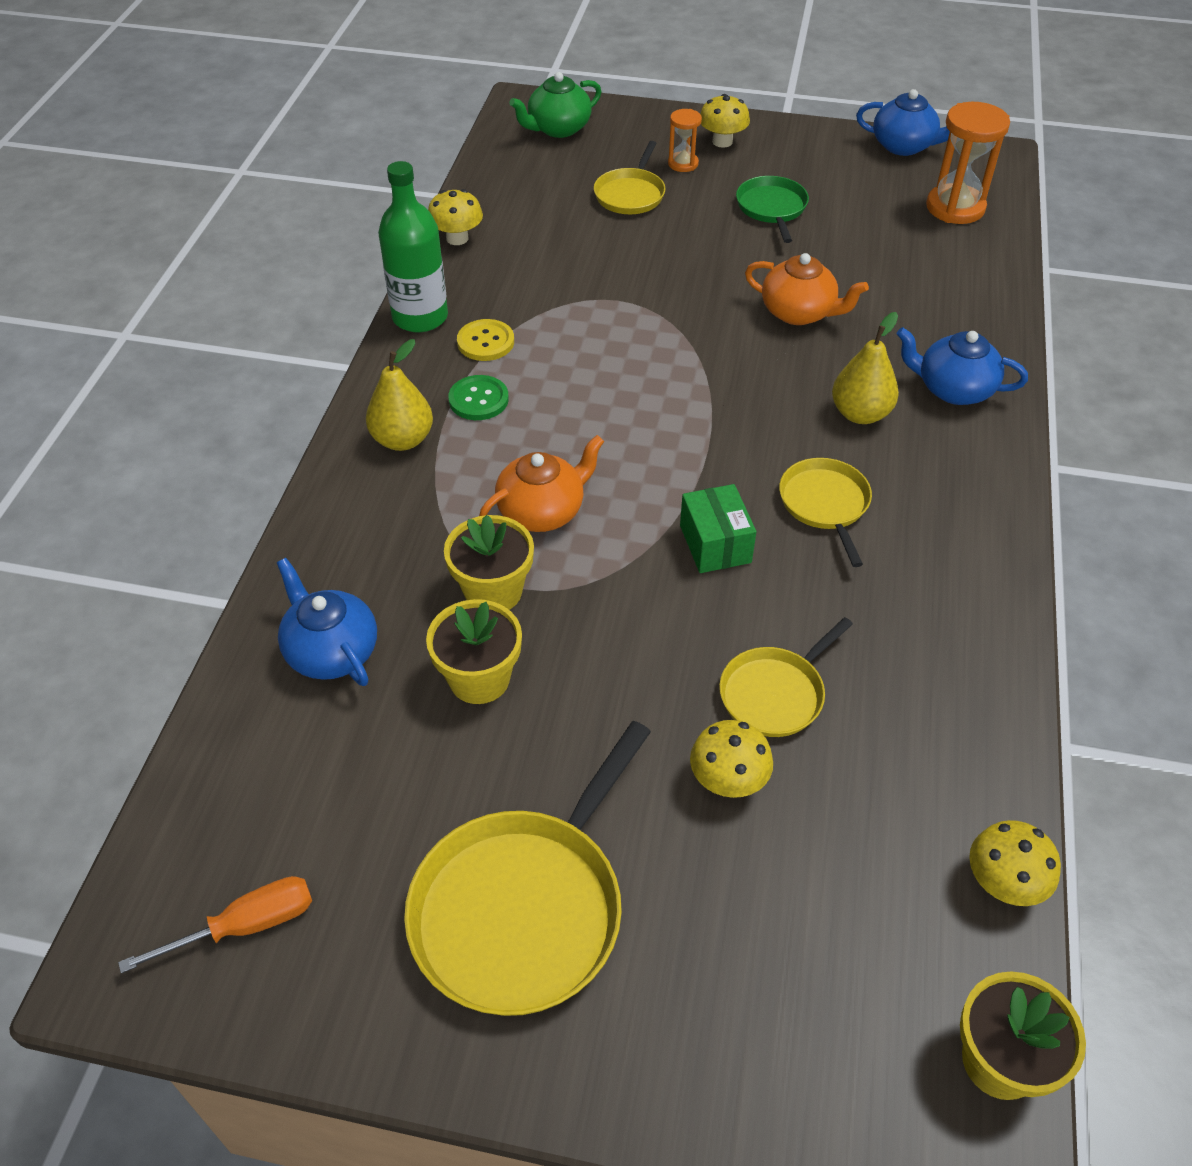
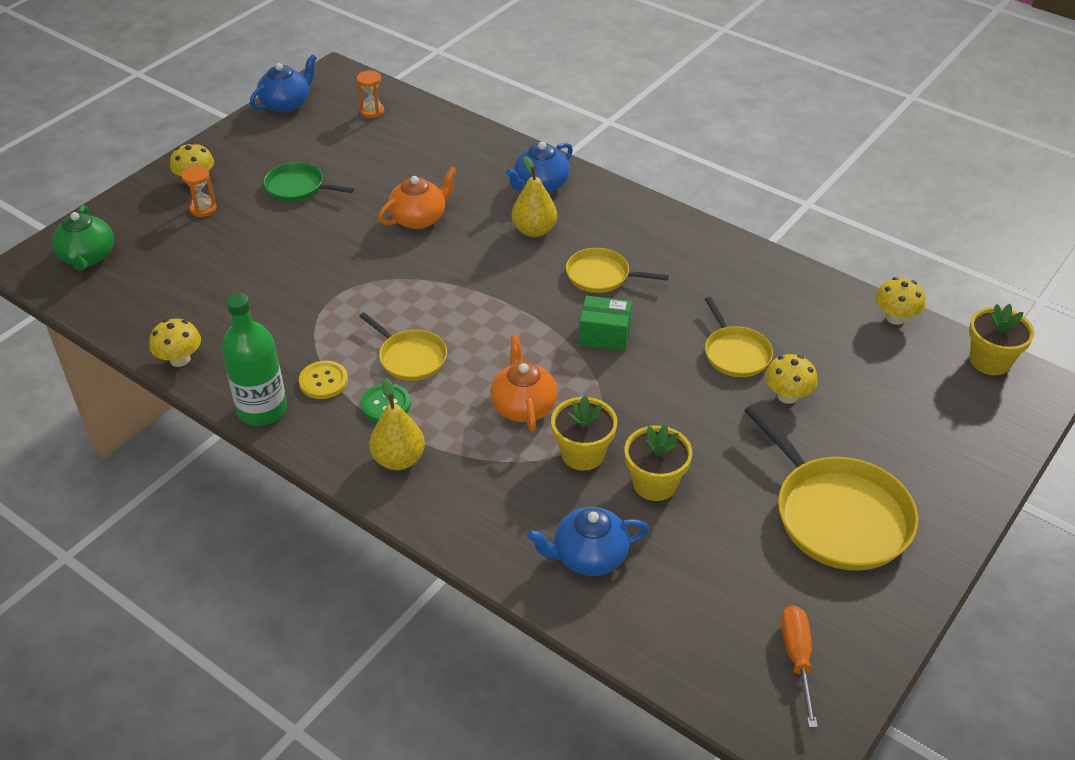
camera: 65 degrees left, 5 degrees down
(630, 194) = (215, 248): yellow pan -> yellow pan (410, 358)
(955, 207) = (372, 111): orange hourglass -> orange hourglass, size x0.54

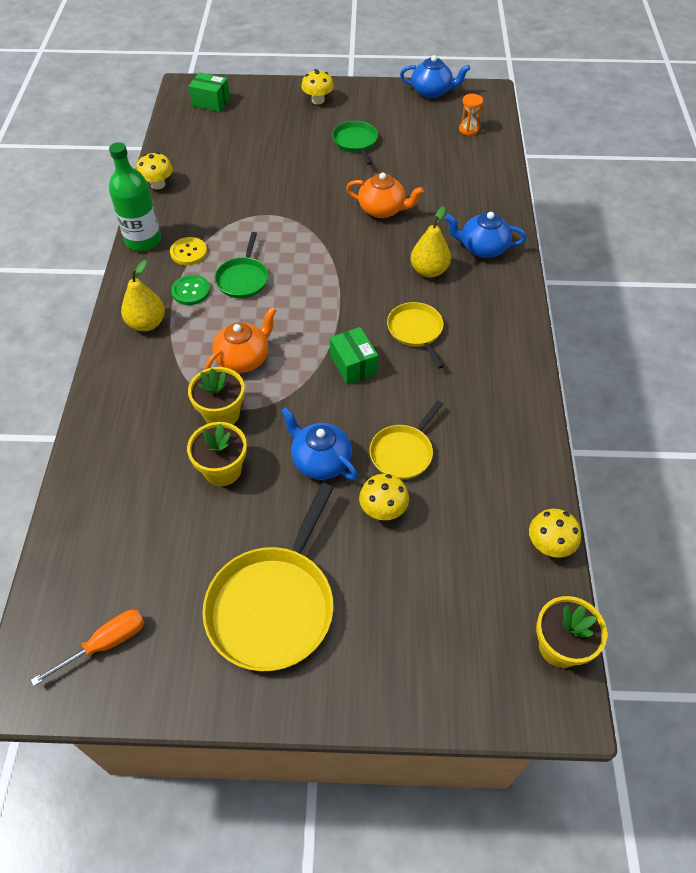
camera: 55 degrees right, 10 degrees up
(87, 257) = (211, 102): green teapot -> green box
(203, 209) = (295, 118): orange hourglass -> none
(410, 358) = (243, 279): yellow pan -> green pan
(588, 556) = (126, 466): blue teapot -> blue teapot (320, 461)

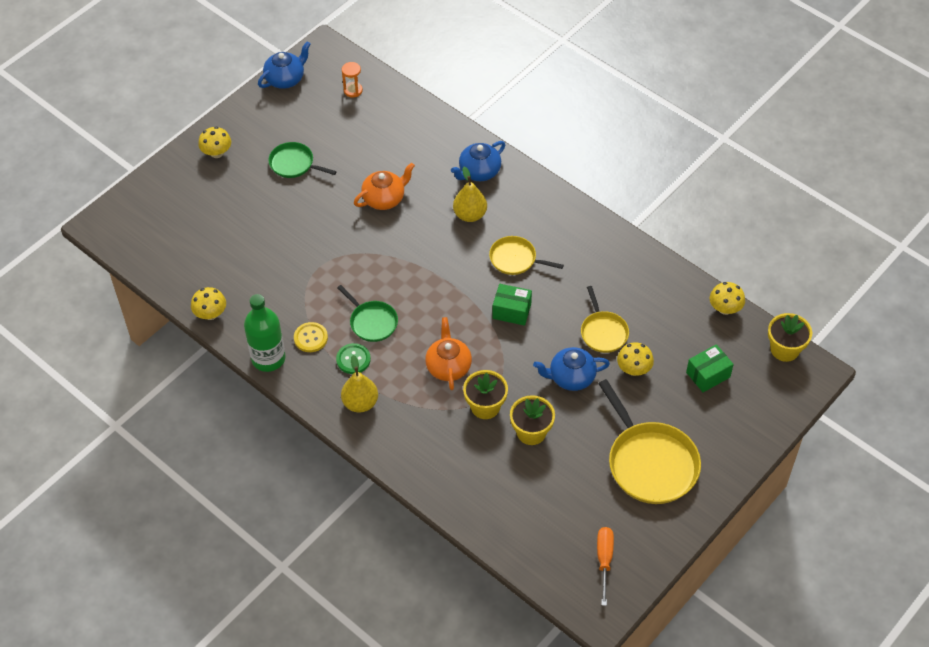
camera: 50 degrees left, 0 degrees up
(211, 102) = (140, 221): green box -> green box (708, 375)

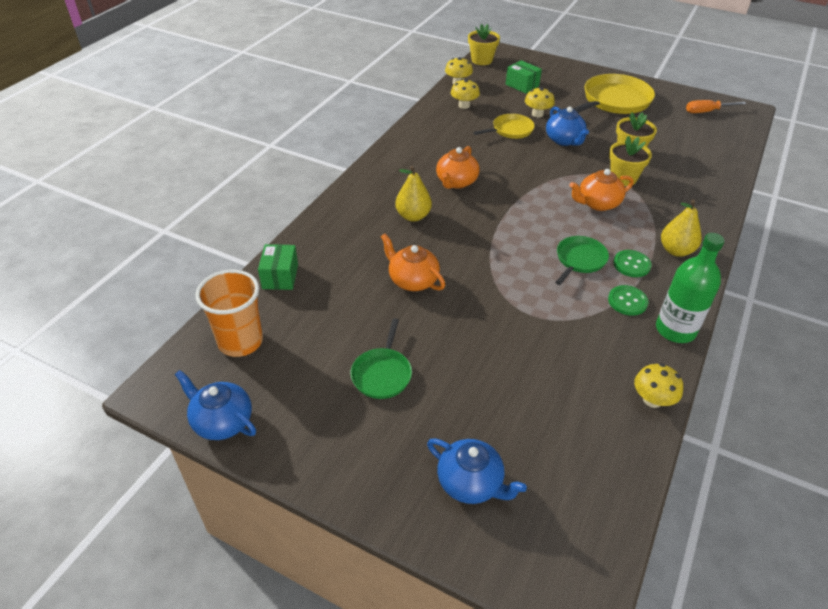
camera: 105 degrees left, 10 degrees down
(217, 153) = (384, 470): yellow mushroom -> yellow mushroom (464, 105)
(310, 338) = (627, 301): yellow button -> green button
(353, 90) = (240, 342): orange hourglass -> orange cup
(479, 172) = (353, 218): blue teapot -> blue teapot (471, 483)
(511, 311) = (516, 177): green box -> green box (280, 276)
(515, 259) = (456, 182): yellow pan -> orange teapot

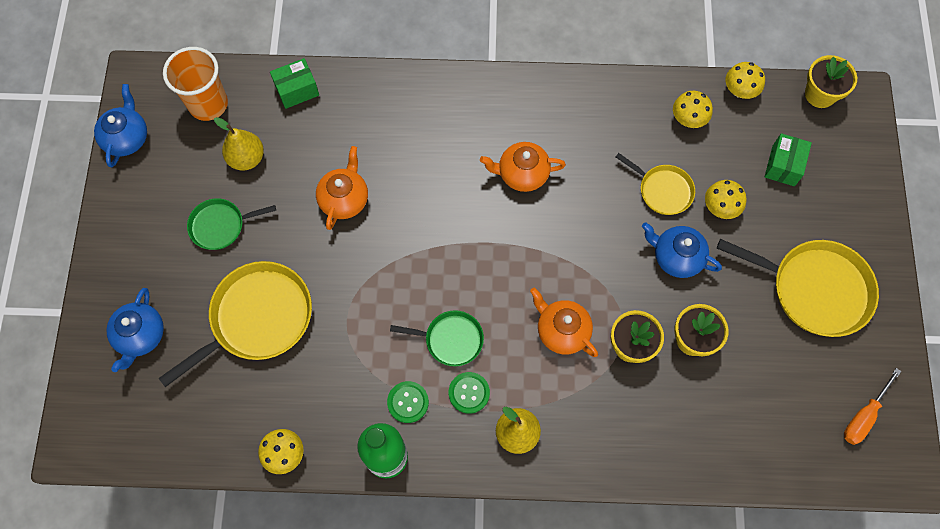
camera: 65 degrees right, 25 degrees up
(413, 216) = (440, 158): yellow pear -> yellow pear (247, 158)
(499, 376) = (257, 318): none -> yellow pan
(564, 140) = (676, 257): blue teapot -> blue teapot turned 75 degrees clockwise
(707, 111) = (864, 416): orange screwdriver -> orange screwdriver turned 105 degrees counterclockwise

